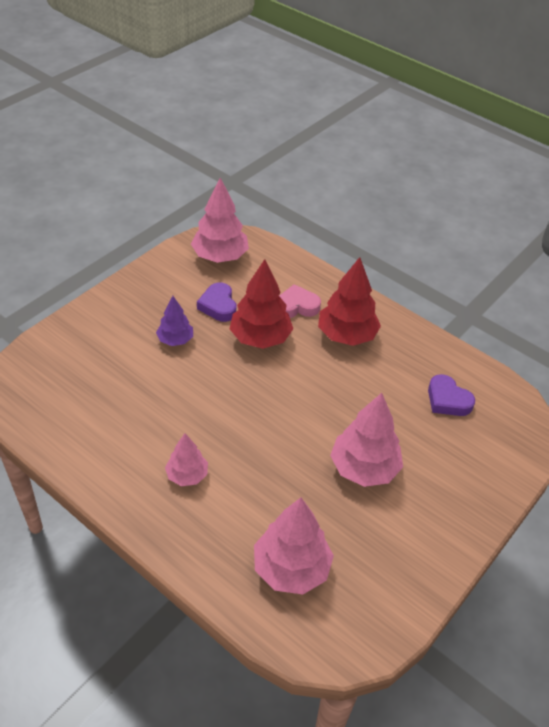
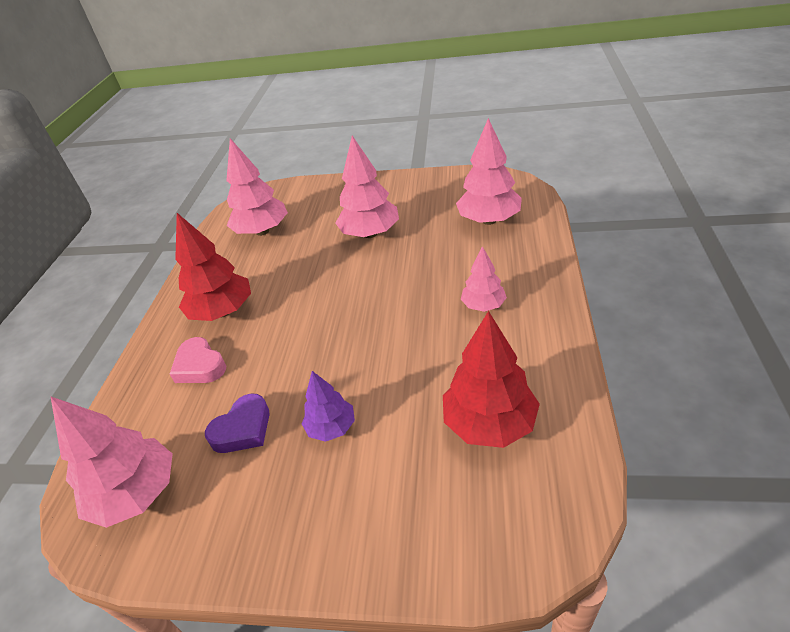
camera: 115 degrees left, 5 degrees down
(260, 338) = (272, 363): red tree -> red tree (489, 423)
(447, 400) = (262, 231): purple heart -> pink tree

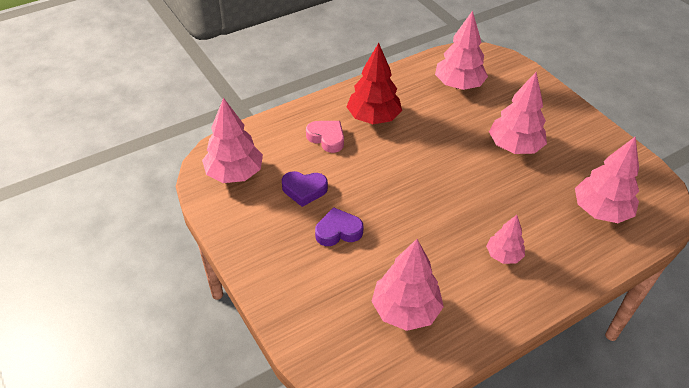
camera: 45 degrees right, 5 degrees up
(200, 366) = (327, 138): pink heart -> pink heart turned 120 degrees clockwise
(331, 427) = (338, 231): purple tree -> purple heart
(489, 423) = (405, 310): red tree -> pink tree

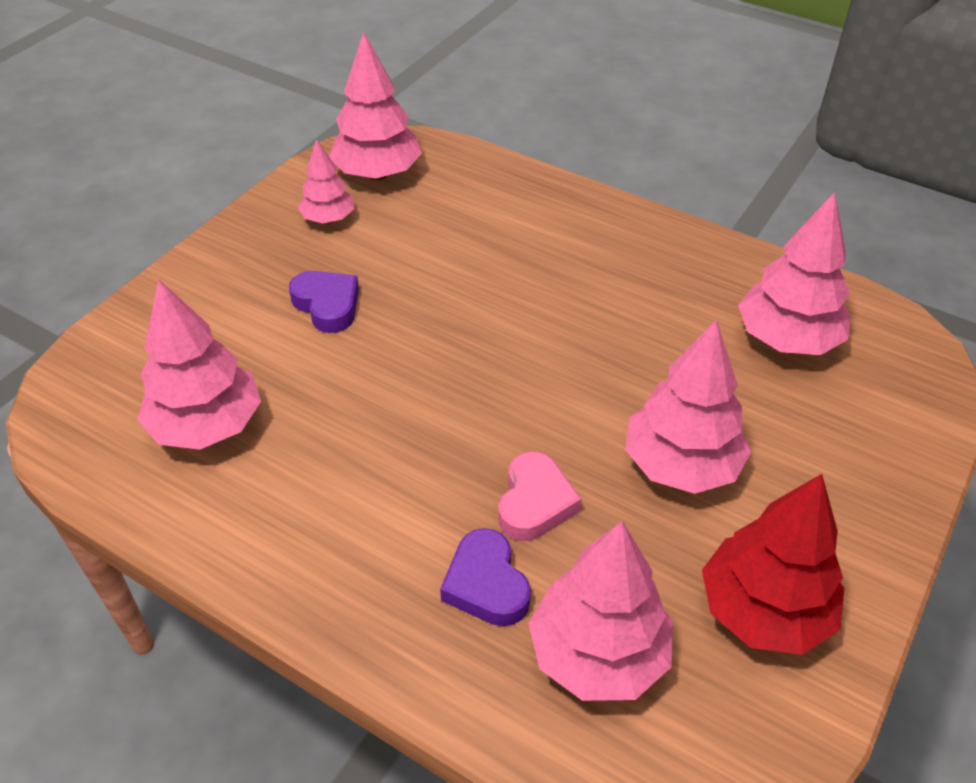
camera: 65 degrees right, 0 degrees up
(304, 190) = (388, 245): purple heart -> purple heart (486, 584)
(327, 138) = (513, 230): pink heart -> pink heart (535, 503)
(373, 118) = (602, 263): red tree -> red tree (764, 611)
(503, 255) = (385, 520): pink tree -> pink tree (328, 219)

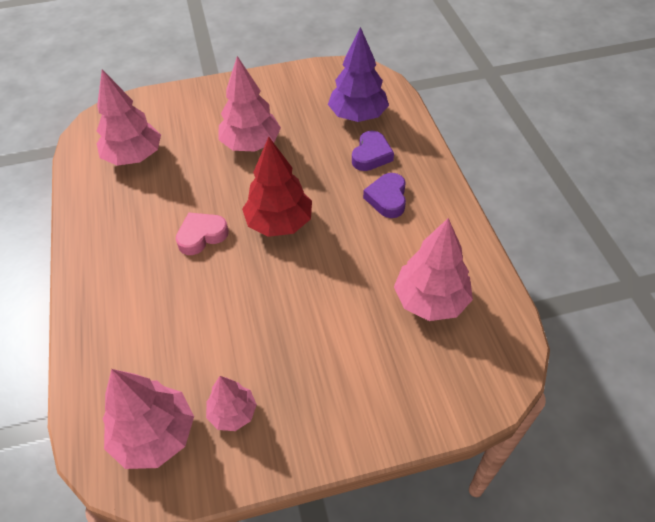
camera: 135 degrees left, 5 degrees up
(327, 305) = (304, 334): purple heart -> purple heart (387, 198)
(535, 503) = (321, 168): pink heart -> pink heart (201, 236)
(598, 654) = (358, 116): pink tree -> purple tree
(764, 611) = (292, 94): red tree -> red tree (279, 223)

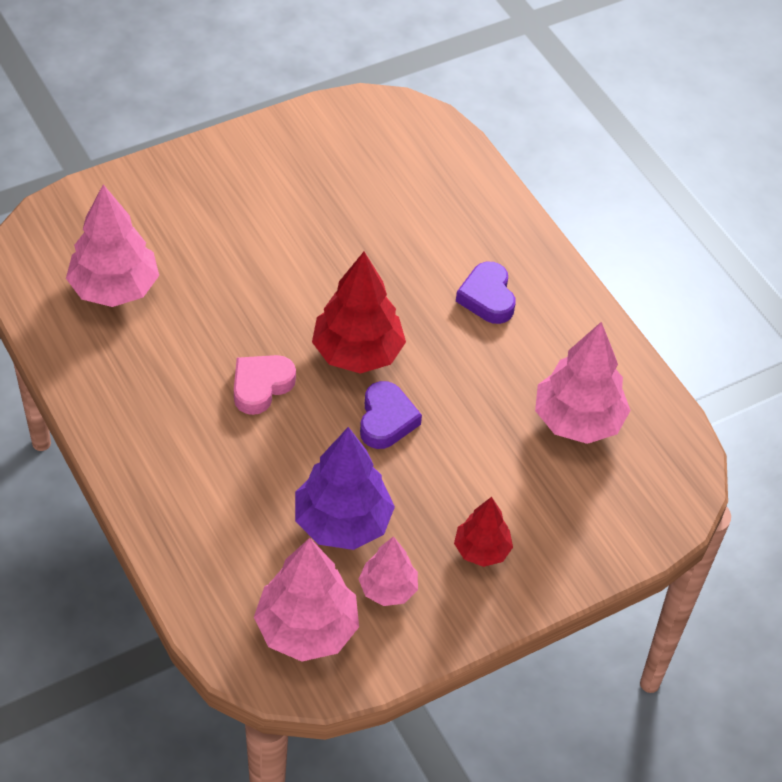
camera: 20 degrees left, 0 degrees up
(251, 144) = (275, 245): pink tree -> none
(320, 394) = (481, 550): none -> red tree
(358, 116) = (410, 180): purple tree -> purple tree (342, 523)
(371, 155) = (447, 238): purple heart -> purple heart (386, 420)

